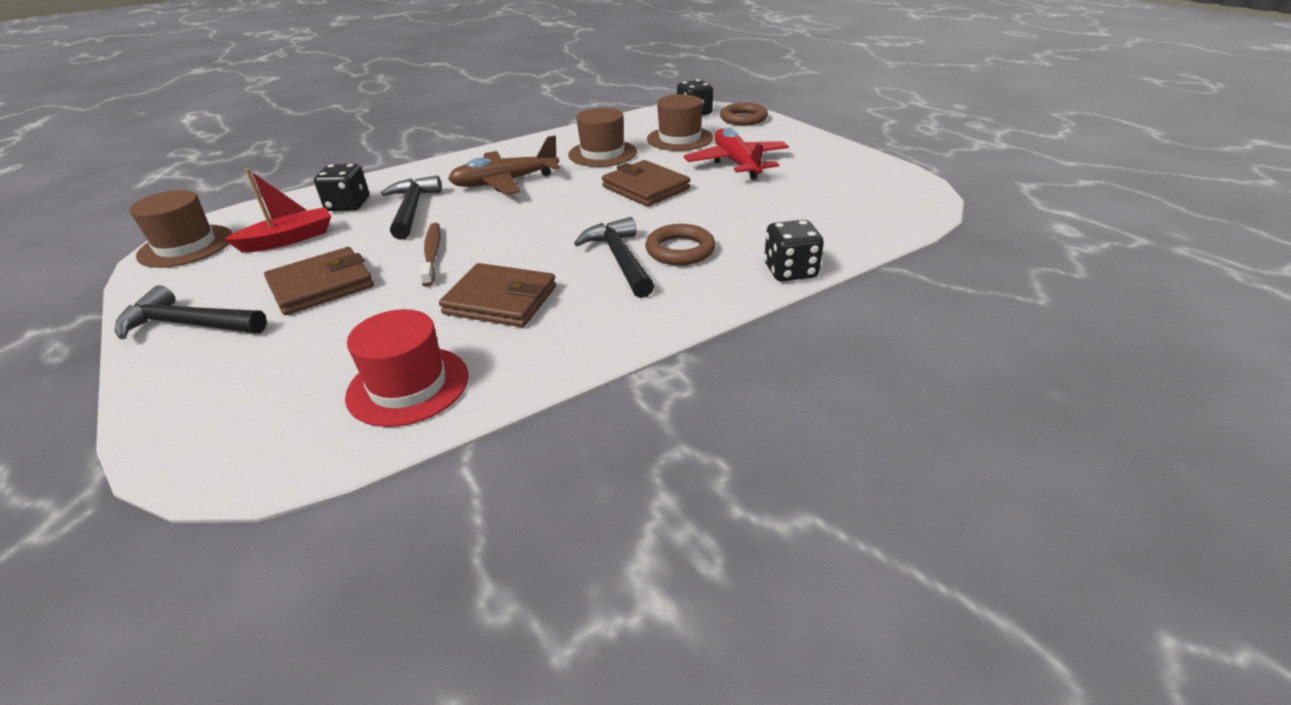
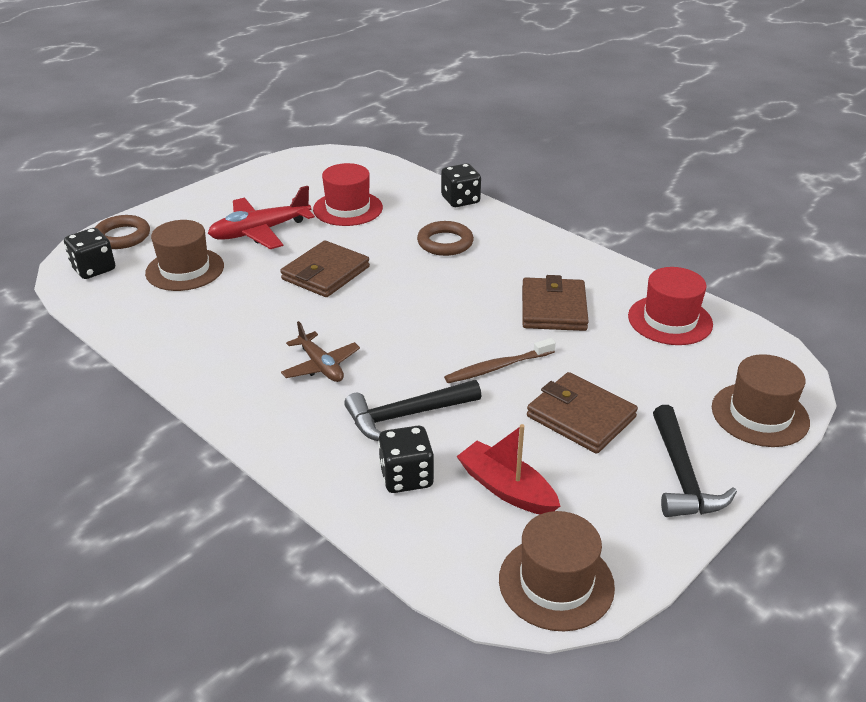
camera: 105 degrees left, 0 degrees up
(505, 182) = (321, 366): brown plane -> brown plane, size x0.64
(602, 153) = (230, 314): brown hat -> brown hat (760, 414)
(619, 259) = (469, 267): black hammer -> none
(778, 202) = (348, 208): none -> red hat

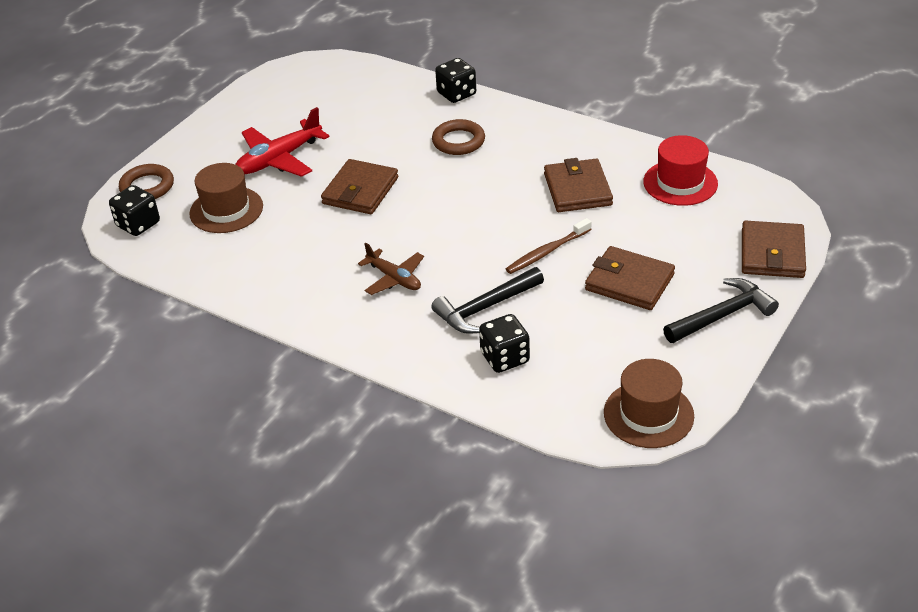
camera: 10 degrees left, 5 degrees up
(348, 208) = (352, 121): red hat -> none
(506, 489) = (588, 352): red boat -> none
(682, 476) = (722, 315): black hammer -> black hammer turned 105 degrees counterclockwise
(760, 414) = (772, 253): brown hat -> brown wallet

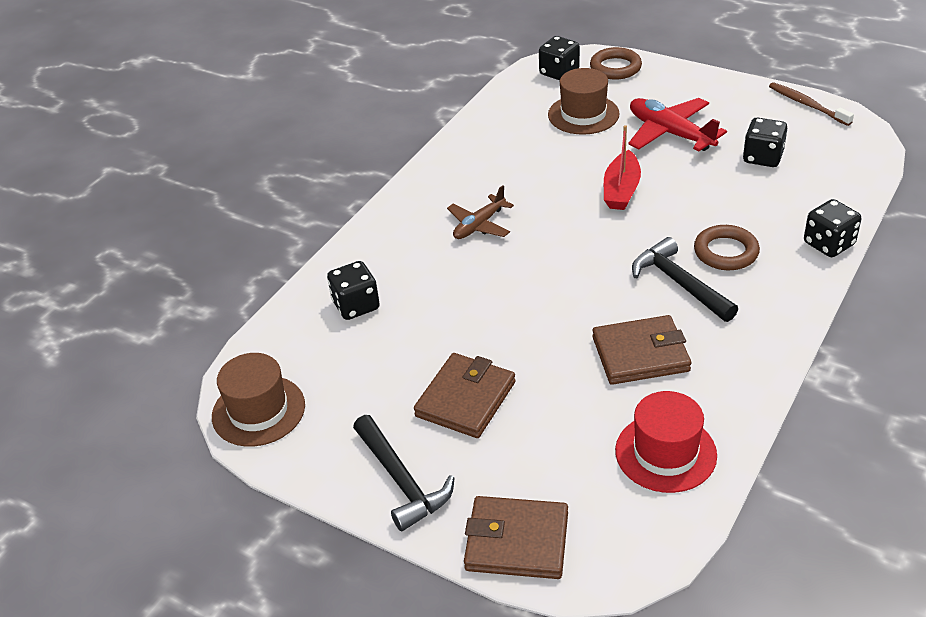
camera: 90 degrees right, 0 degrees up
(333, 113) = (762, 157): none -> black dice
(360, 191) = (621, 190): brown wallet -> red boat
(485, 308) = (430, 288): black hammer -> black hammer (679, 283)
(547, 252) = (520, 331): brown toothbrush -> brown toothbrush (807, 104)

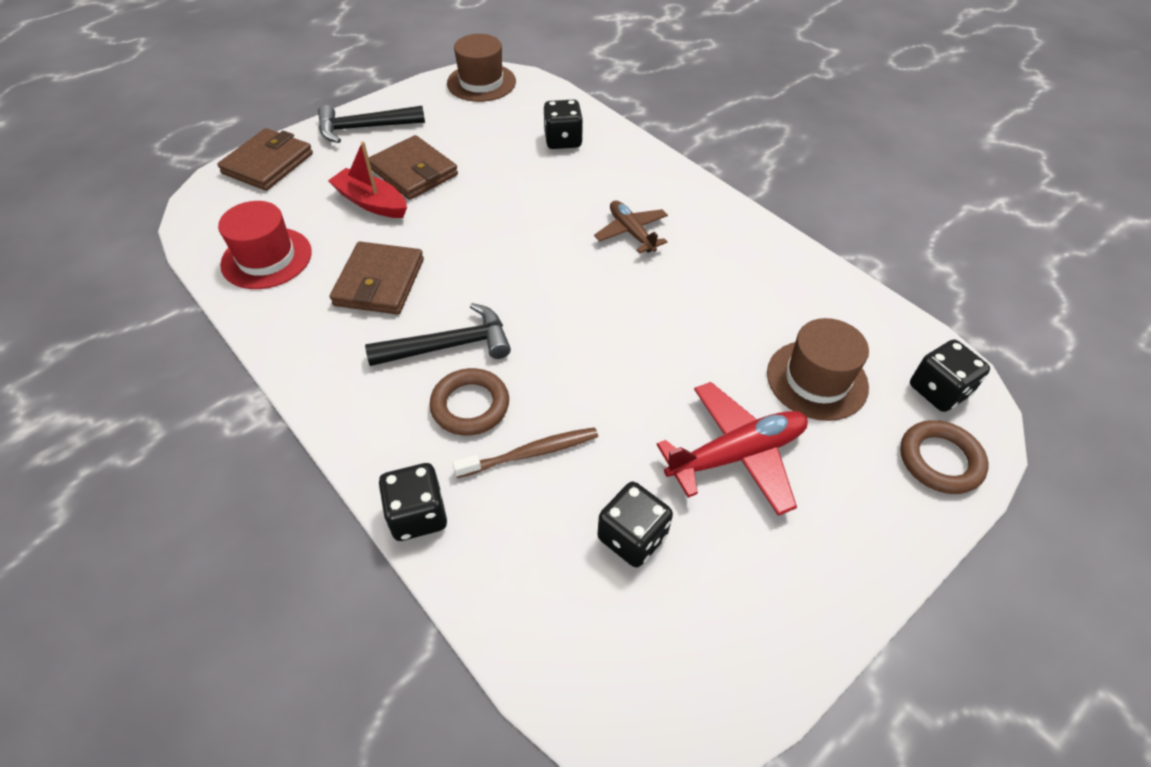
camera: 105 degrees right, 10 degrees up
(621, 190) = (634, 358): red boat -> red boat (371, 202)
(807, 104) = (751, 682): brown toothbrush -> brown toothbrush (531, 453)

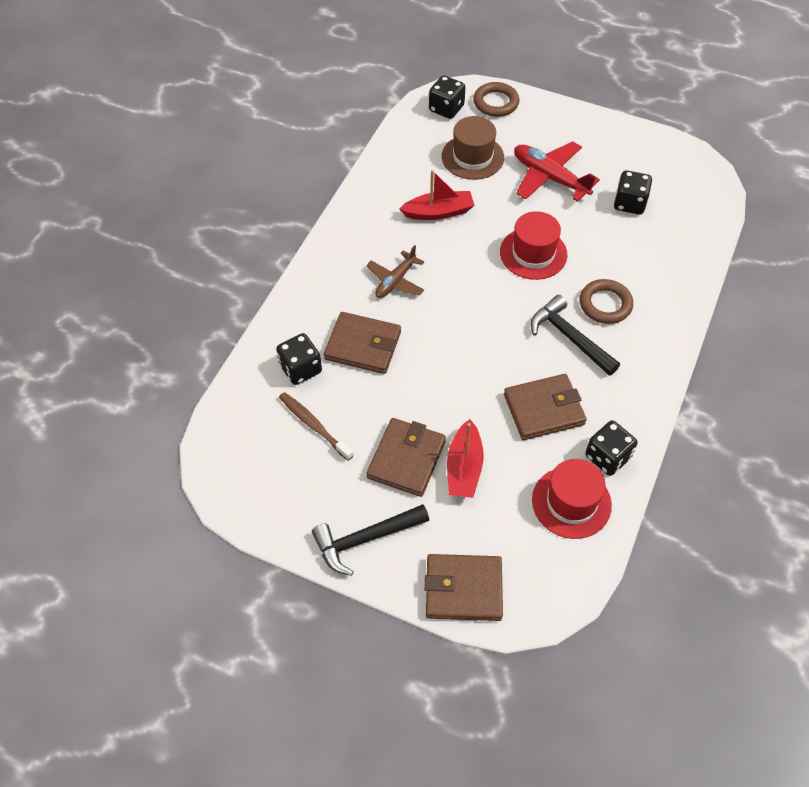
camera: 115 degrees left, 5 degrees up
(364, 128) = (365, 539): black hammer -> black hammer turned 105 degrees clockwise
(418, 515) = (687, 294): black dice -> black dice (607, 457)
(481, 82) = (234, 478): brown hat -> none
(531, 453) = (614, 262): brown toothbrush -> brown toothbrush (314, 425)
(561, 184) = (363, 345): none -> brown wallet
(600, 369) = (533, 253): none -> red hat
(722, 305) = (438, 212): none -> red boat

